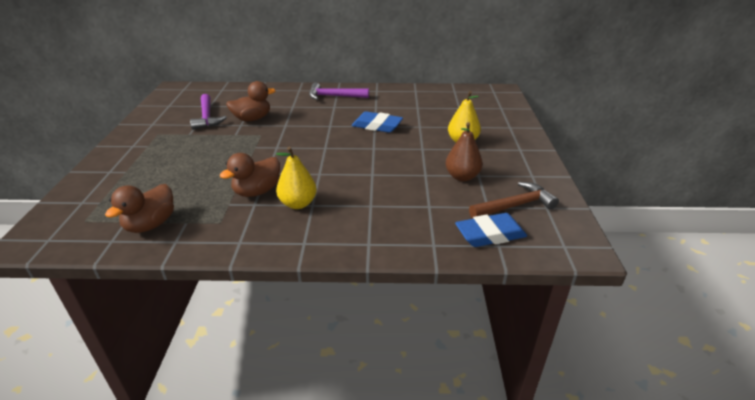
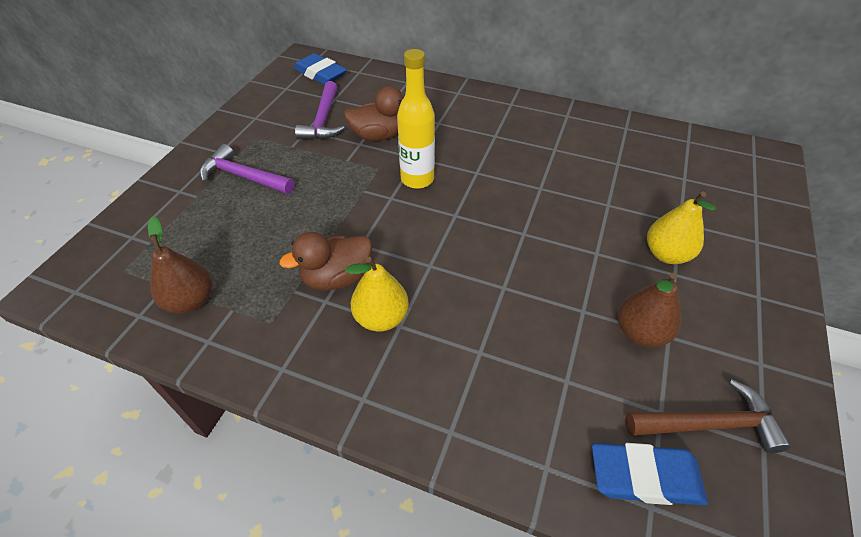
camera: 20 degrees right, 15 degrees up
(151, 224) = (191, 301): brown duck -> brown pear
(291, 135) = (417, 179): none -> yellow bottle
(334, 96) = (502, 115): purple hammer -> purple hammer (243, 176)
(377, 126) = (544, 189): blue eraser -> blue eraser (320, 74)

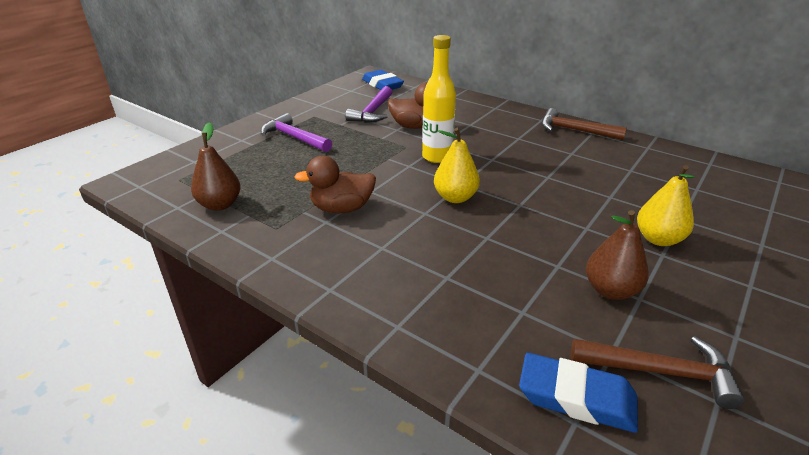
camera: 15 degrees right, 15 degrees down
(381, 318) = (368, 240): yellow pear -> yellow pear (455, 197)
(549, 115) = (574, 130): none -> brown hammer

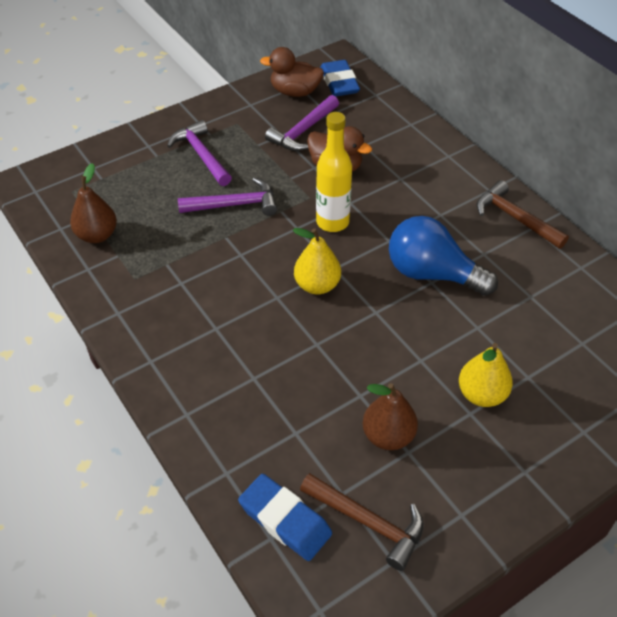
camera: 20 degrees right, 15 degrees up
(342, 208) = (202, 270): brown duck -> brown duck (295, 92)
(344, 161) = (234, 205): none -> purple hammer
(544, 172) = (432, 274): none -> blue light bulb

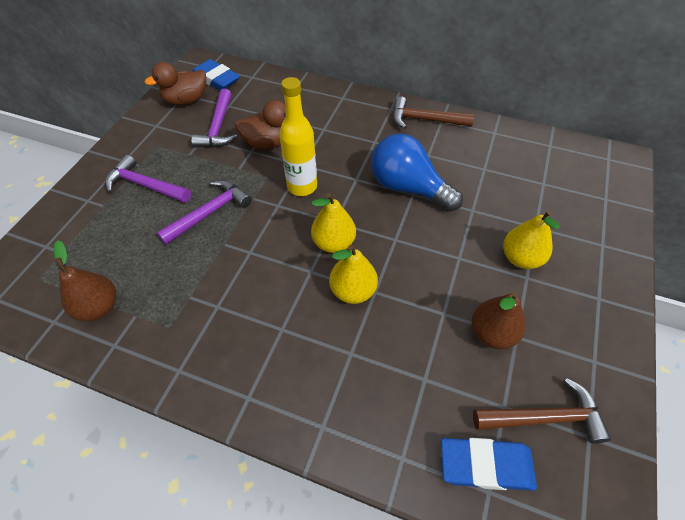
camera: 35 degrees left, 5 degrees up
(298, 333) = (353, 291): none -> yellow pear
(432, 274) = (408, 188): blue light bulb -> blue light bulb turned 45 degrees clockwise

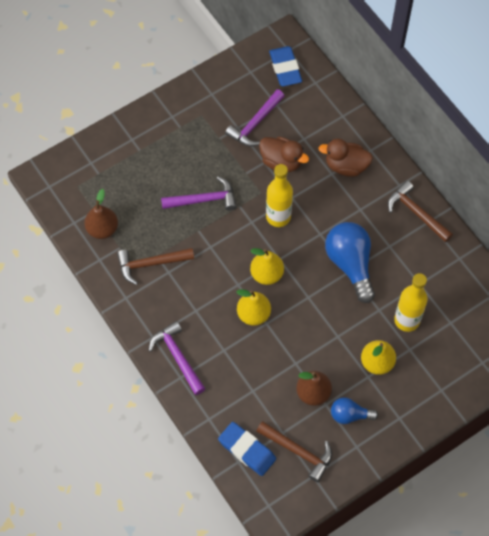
camera: 35 degrees right, 10 degrees up
(145, 185) = (175, 149): purple hammer -> purple hammer (178, 357)
(186, 100) = (248, 80): brown duck -> brown duck (346, 166)
(188, 310) = (151, 264): none -> brown hammer
(506, 204) = (407, 320): none -> yellow bottle
(552, 330) = (350, 415): none -> blue light bulb

